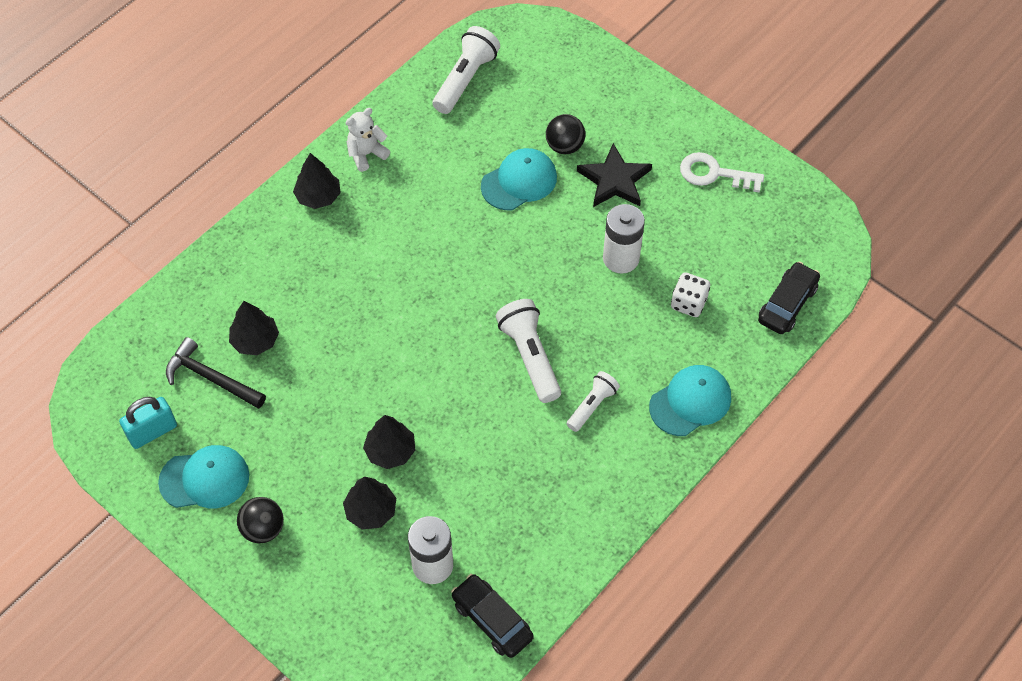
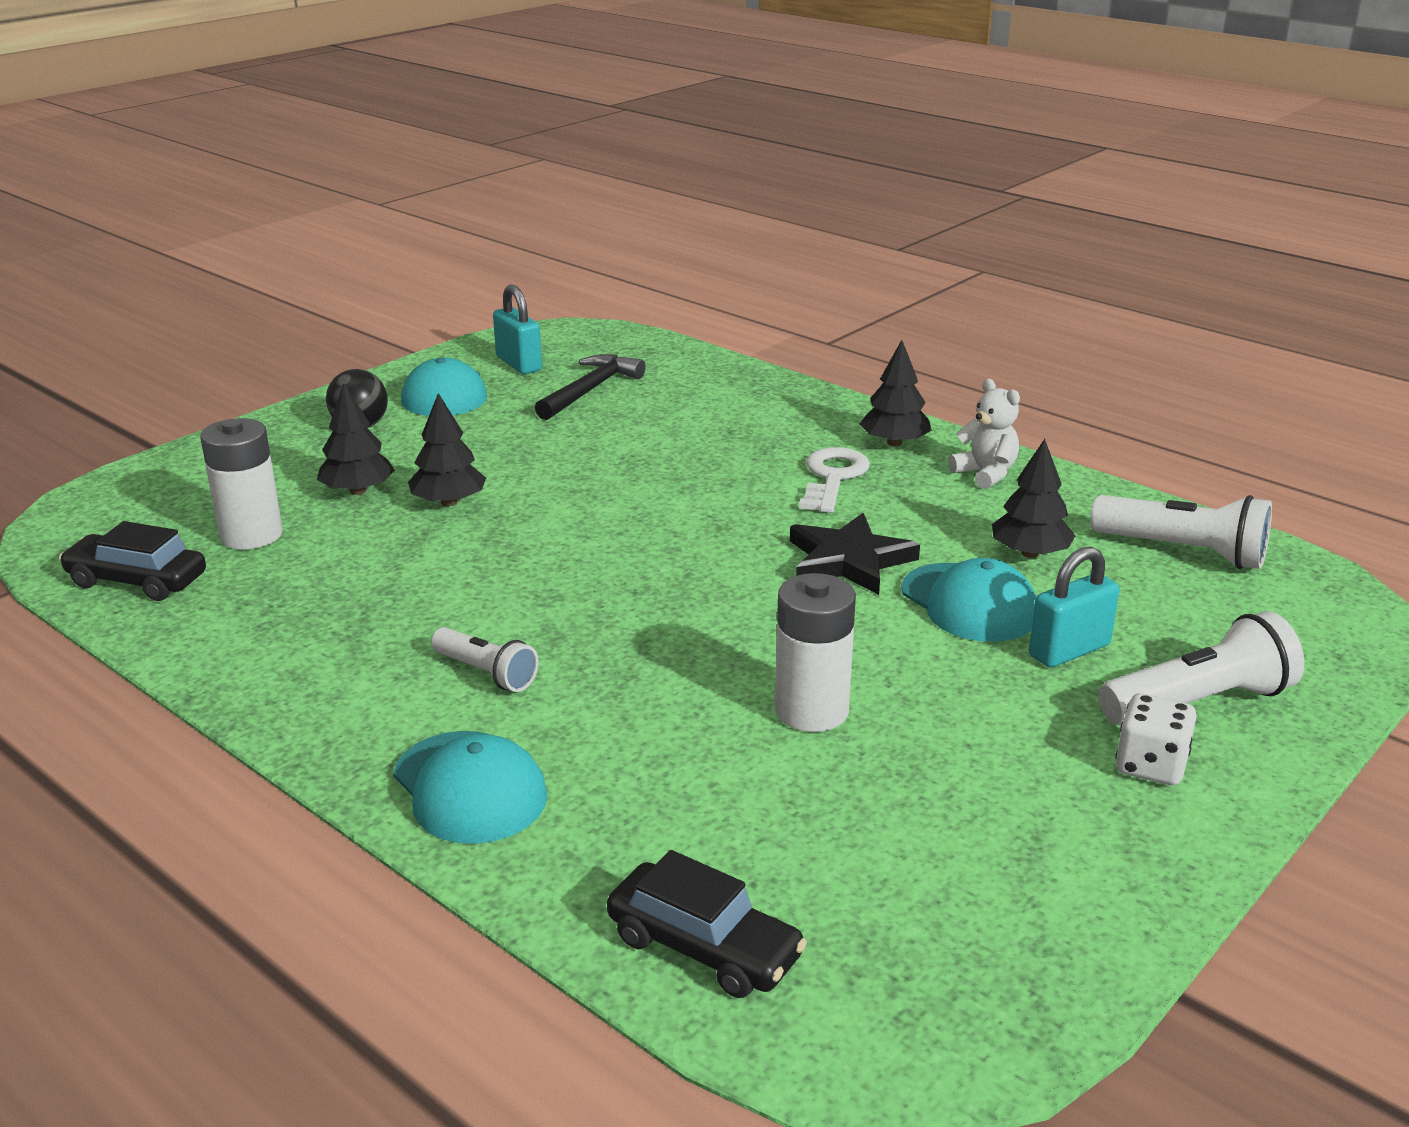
camera: 90 degrees right, 30 degrees down
(255, 340) = (645, 412): black tree -> black tree (1030, 553)
(492, 620) = (137, 581): black car -> black car turned 120 degrees counterclockwise
(530, 356) = (596, 612): white flashlight -> white flashlight (1199, 702)
(564, 146) = (1069, 650): black ball -> turquoise padlock
(614, 180) = (1003, 707): black star -> black star (849, 560)
(688, 303) = (706, 794): white dice -> white dice (1150, 766)
(713, 173) = (1063, 844): white key -> white key (833, 477)

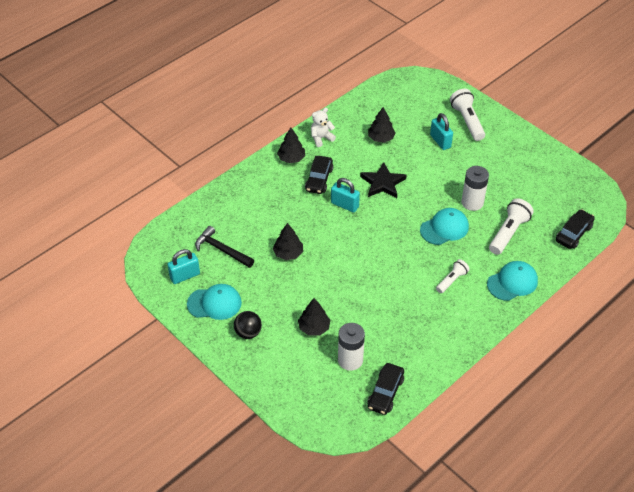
camera: 85 degrees left, 20 degrees up
(448, 502) = (327, 296): black tree -> black tree (288, 253)
(752, 512) = (344, 205): none -> turquoise padlock
(833, 477) = (319, 179): white key -> black car
(969, 603) = (412, 158): turquoise cap -> turquoise cap (444, 228)
(1150, 766) = (497, 138): white dice -> none
(1184, 552) = (382, 103): white flashlight -> white flashlight (508, 233)

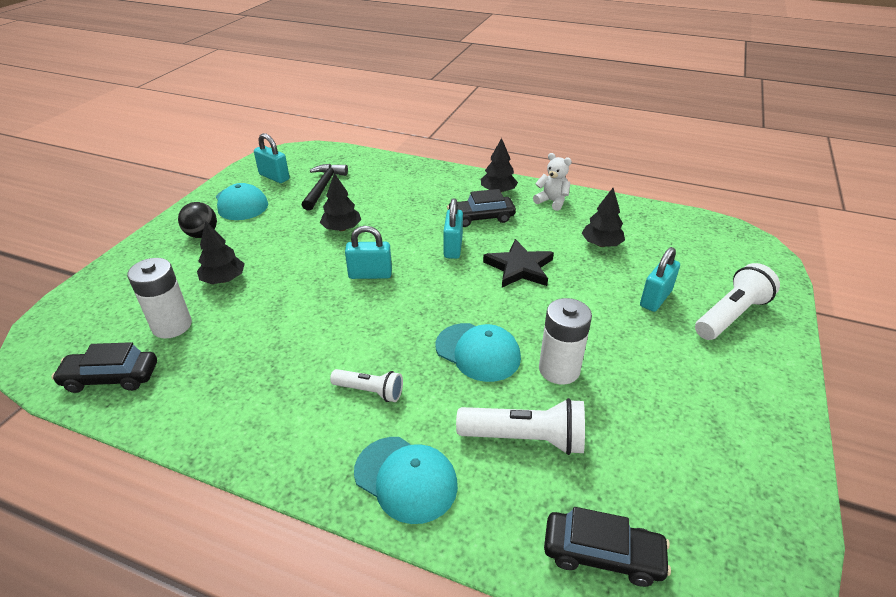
camera: 65 degrees right, 10 degrees down
(350, 253) = (370, 274): none -> turquoise padlock

